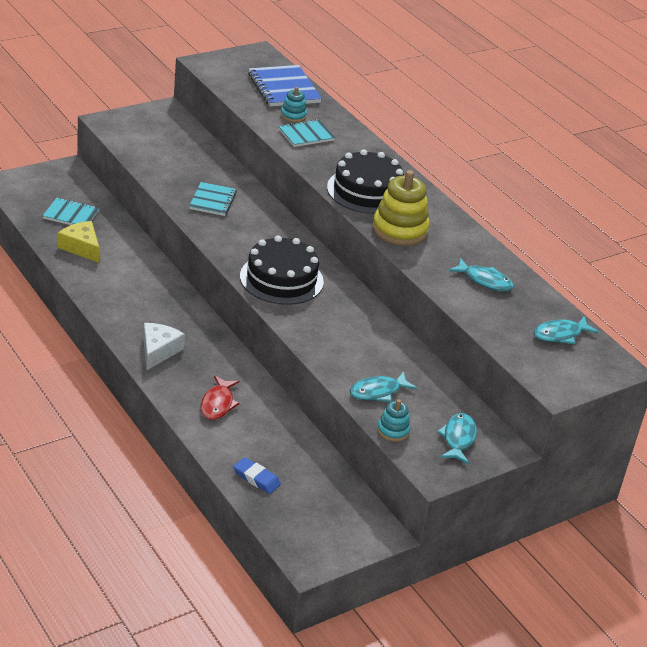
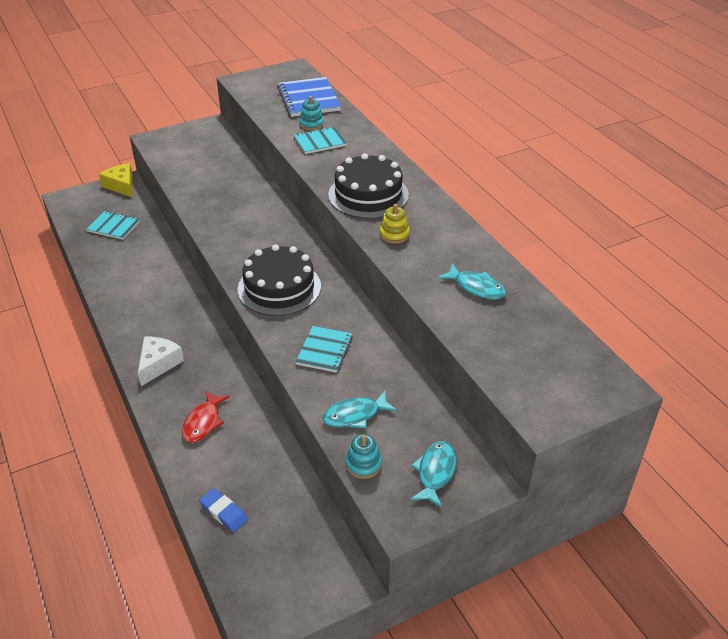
camera: 10 degrees right, 5 degrees up
(81, 247) = (114, 258): yellow cheese -> yellow cheese (121, 186)
(212, 200) = (231, 209): turquoise notebook -> turquoise notebook (324, 350)
(399, 230) = (394, 234): yellow stacking toy -> yellow stacking toy, size x0.52
(560, 334) = (553, 349): turquoise fish -> none

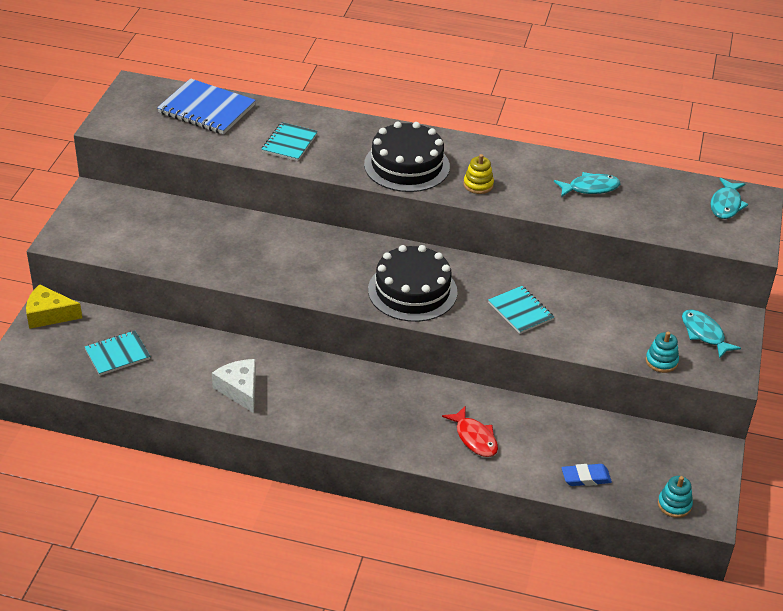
camera: 50 degrees left, 0 degrees up
(158, 364) = (369, 427): white cheese -> white cheese (240, 389)
(311, 124) = (253, 131): turquoise stacking toy -> turquoise stacking toy (674, 505)
(355, 415) = (608, 337): turquoise fish -> turquoise fish (726, 205)

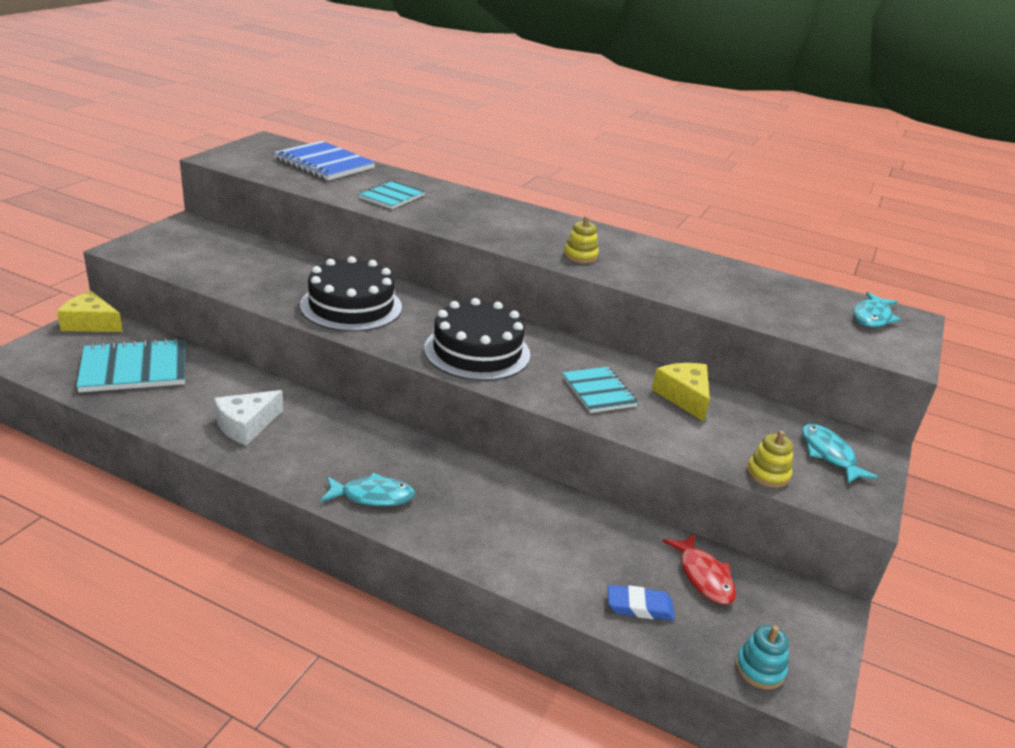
camera: 10 degrees right, 10 degrees down
(117, 354) = (134, 369): turquoise notebook -> turquoise notebook, size x1.57
(240, 389) = (246, 425): white cheese -> white cheese turned 120 degrees counterclockwise
(407, 165) = (507, 230): black cake -> black cake (351, 306)
(474, 438) = (505, 529): red fish -> red fish (704, 577)
(587, 302) = (684, 397): none -> yellow cheese
(590, 188) = (709, 278): turquoise fish -> turquoise fish (372, 496)
(661, 361) = (767, 474): turquoise stacking toy -> yellow stacking toy

